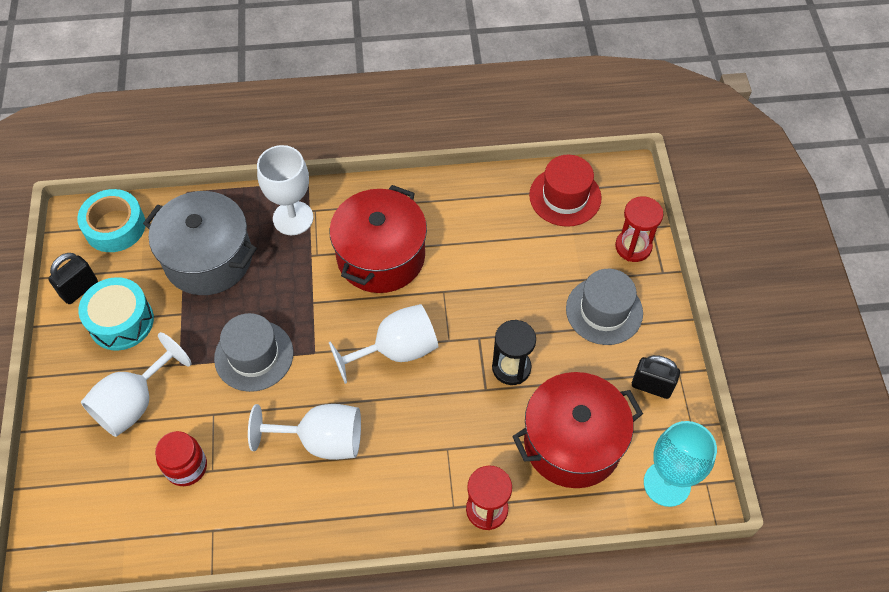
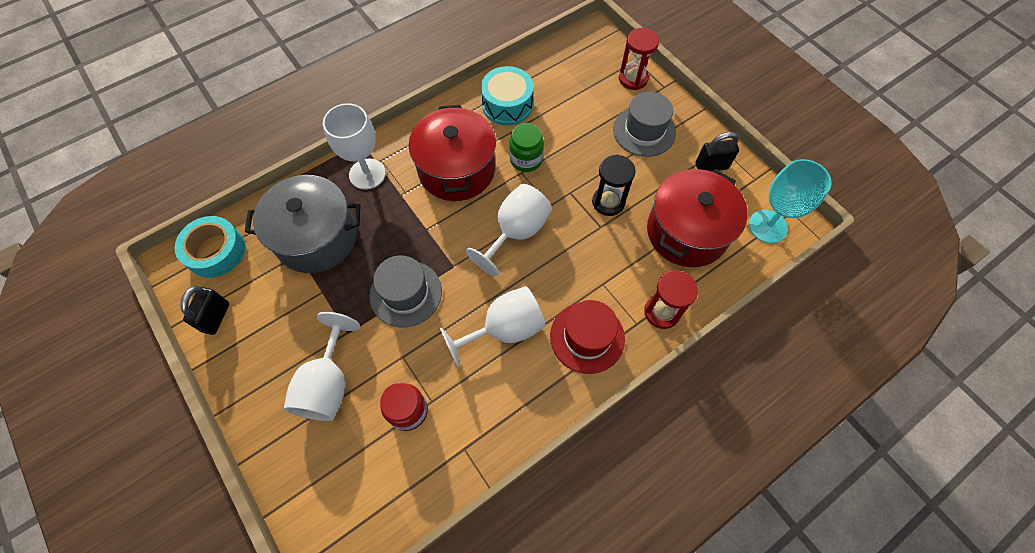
camera: 30 degrees left, 5 degrees up
(121, 321) = (272, 324): turquoise drum -> turquoise drum (507, 105)
(457, 280) = (526, 160): none -> green jar
(565, 196) = (562, 66): red hat -> red hat (587, 337)

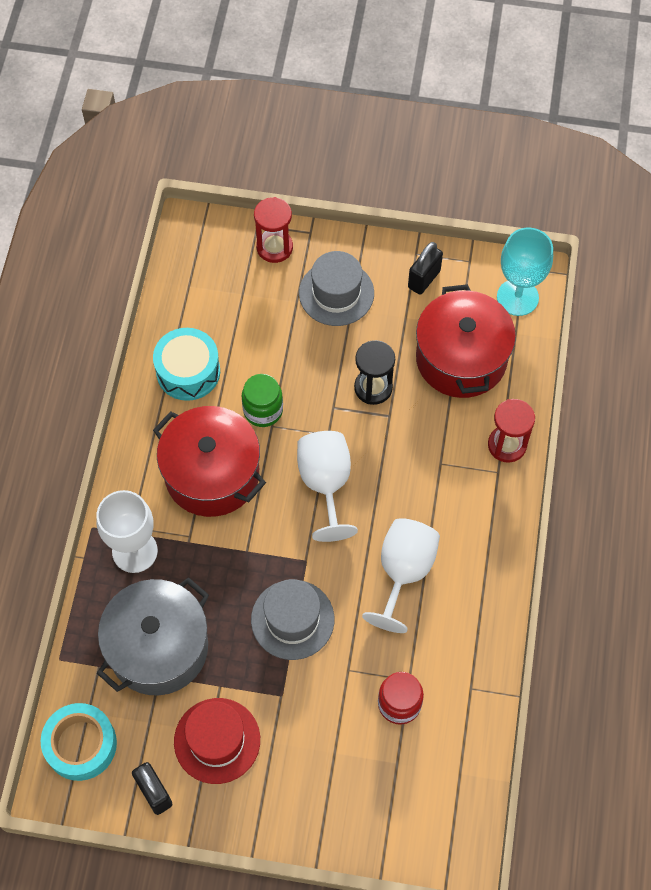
camera: 45 degrees left, 0 degrees up
(328, 384) = (314, 747): white goblet -> none
(587, 337) = (472, 518): red hat -> red hat (217, 740)

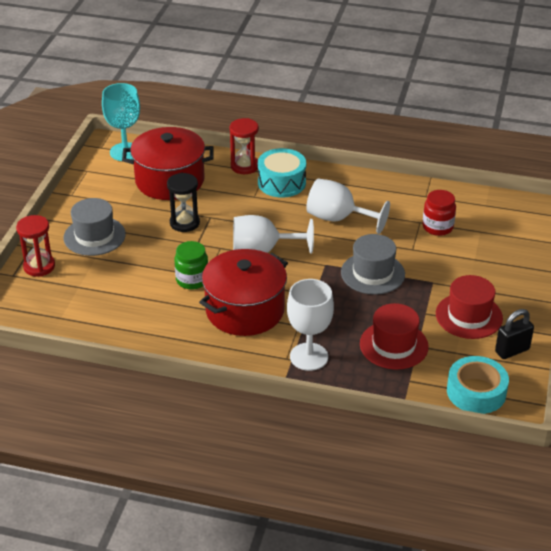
camera: 85 degrees left, 25 degrees down
(158, 647) = (394, 345): grey pot -> red hat
(188, 371) = (146, 320): turquoise drum -> turquoise drum (281, 183)
(424, 279) = (96, 192): black padlock -> none

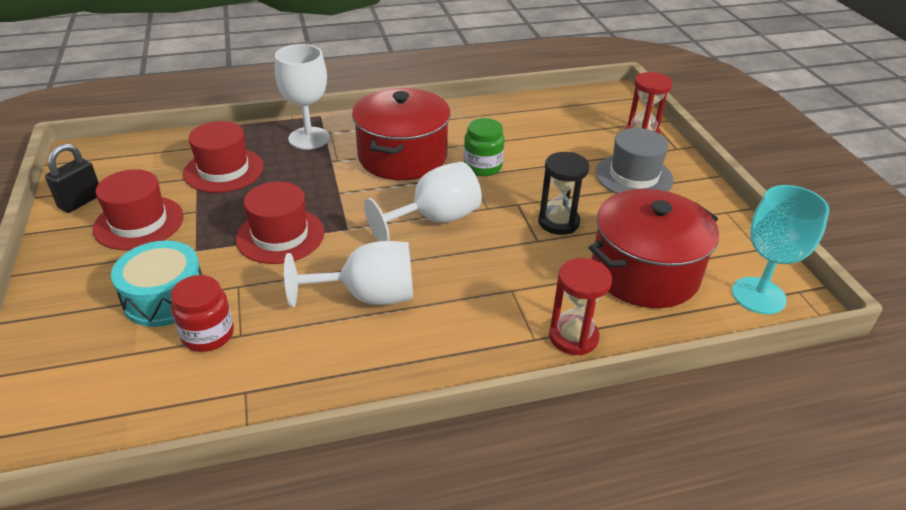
camera: 150 degrees right, 0 degrees up
(281, 183) = (493, 327): turquoise drum -> turquoise drum (165, 298)
(372, 273) = (280, 235): grey hat -> red hat
(476, 392) = (122, 155): turquoise tape -> none

